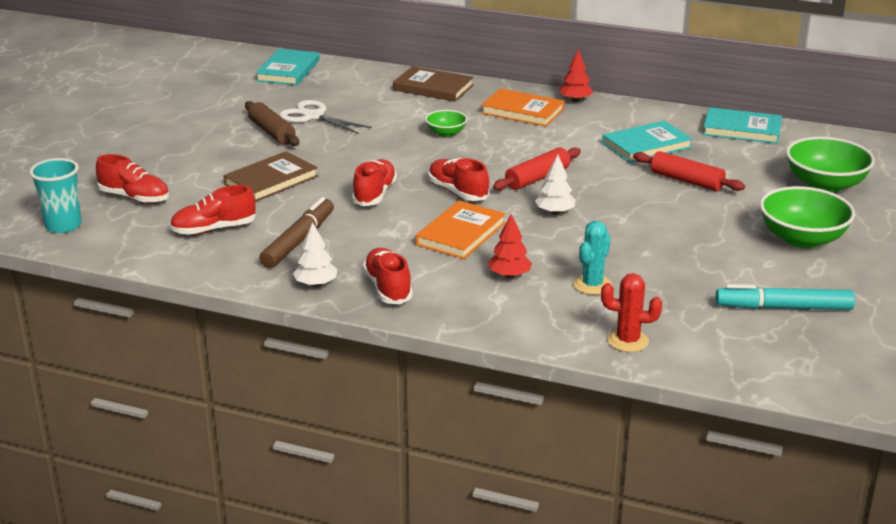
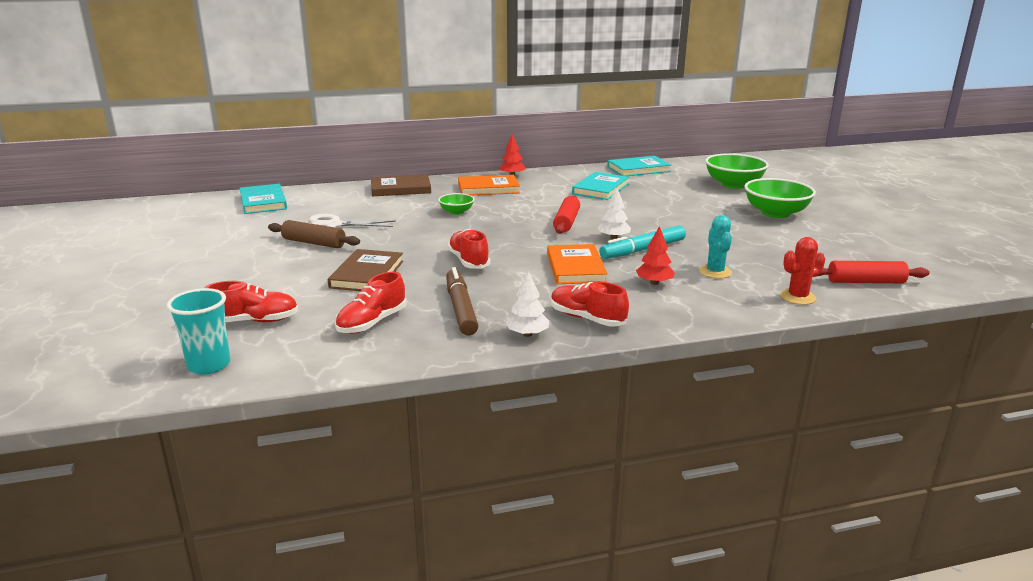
camera: 35 degrees left, 5 degrees down
(458, 192) = (527, 243): red shoe -> none
(686, 181) = (658, 201): red rolling pin -> red rolling pin (865, 282)
(783, 308) = (837, 250): turquoise marker -> turquoise marker (642, 250)

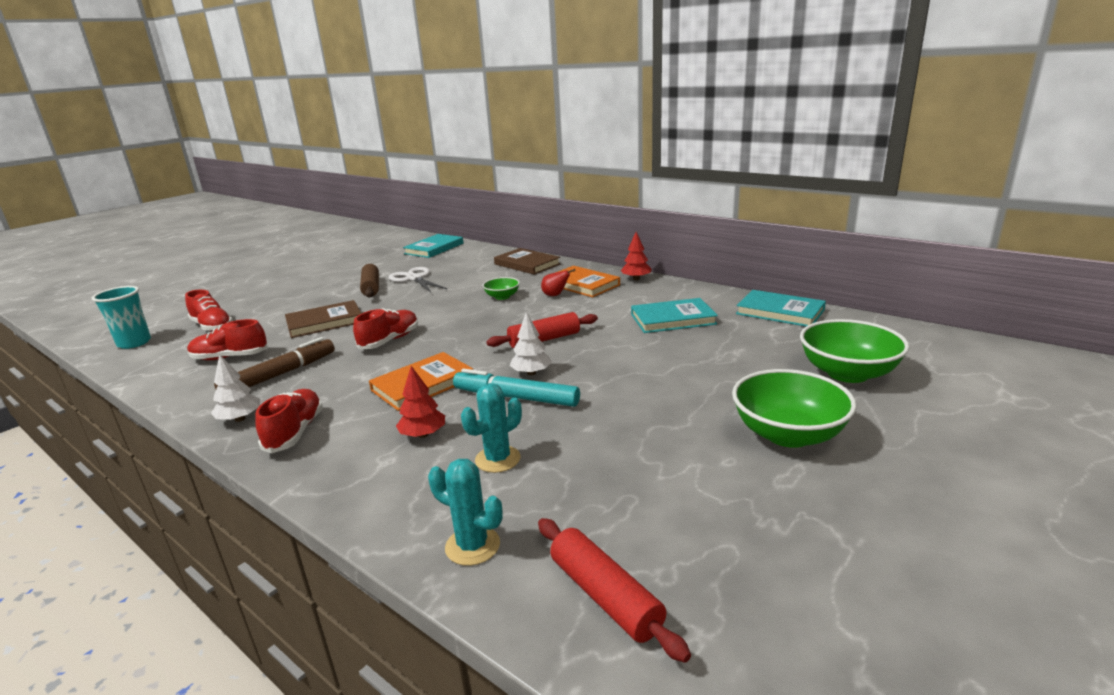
camera: 55 degrees right, 0 degrees up
(491, 199) = (555, 295): none -> red pear
(797, 297) = (472, 546): red cactus -> turquoise cactus

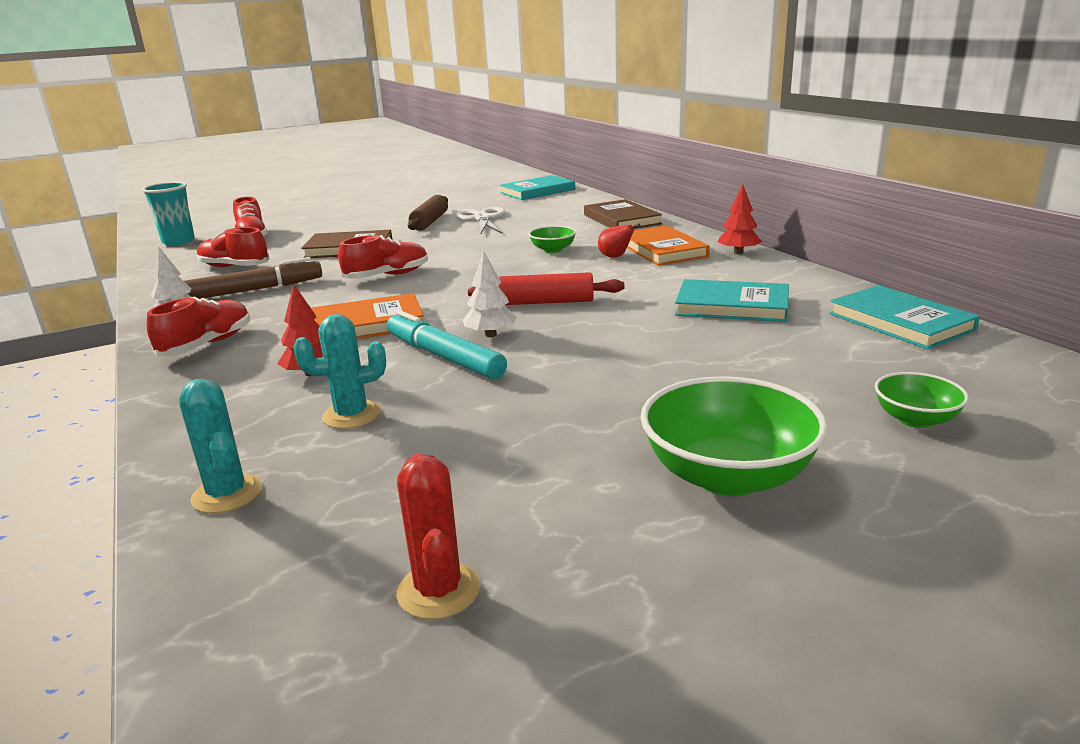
camera: 25 degrees right, 0 degrees up
(605, 596) = (288, 590): red rolling pin -> none
(703, 560) = (438, 590): none -> red cactus
(847, 373) = (915, 419): green bowl -> green bowl, size x0.53

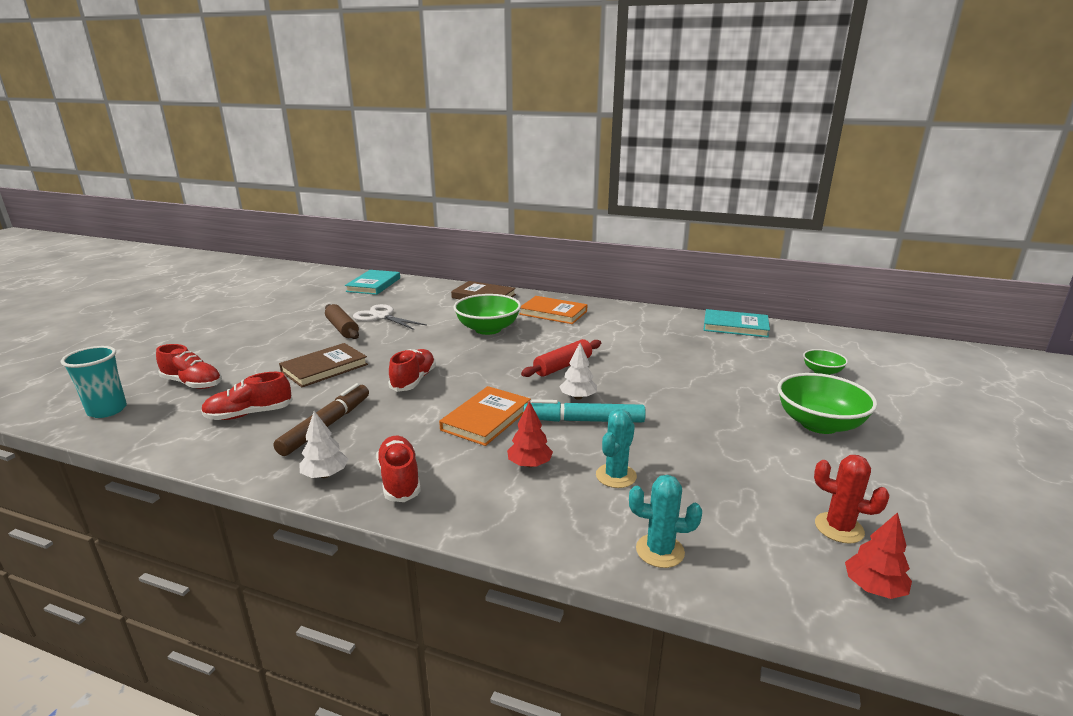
camera: 45 degrees left, 0 degrees up
(553, 250) = (488, 329): green bowl -> green bowl, size x1.88
(615, 257) = (537, 324): red pear -> none
(732, 306) = (657, 339): turquoise book -> none
(738, 252) = (596, 305): red tree -> red tree (873, 588)

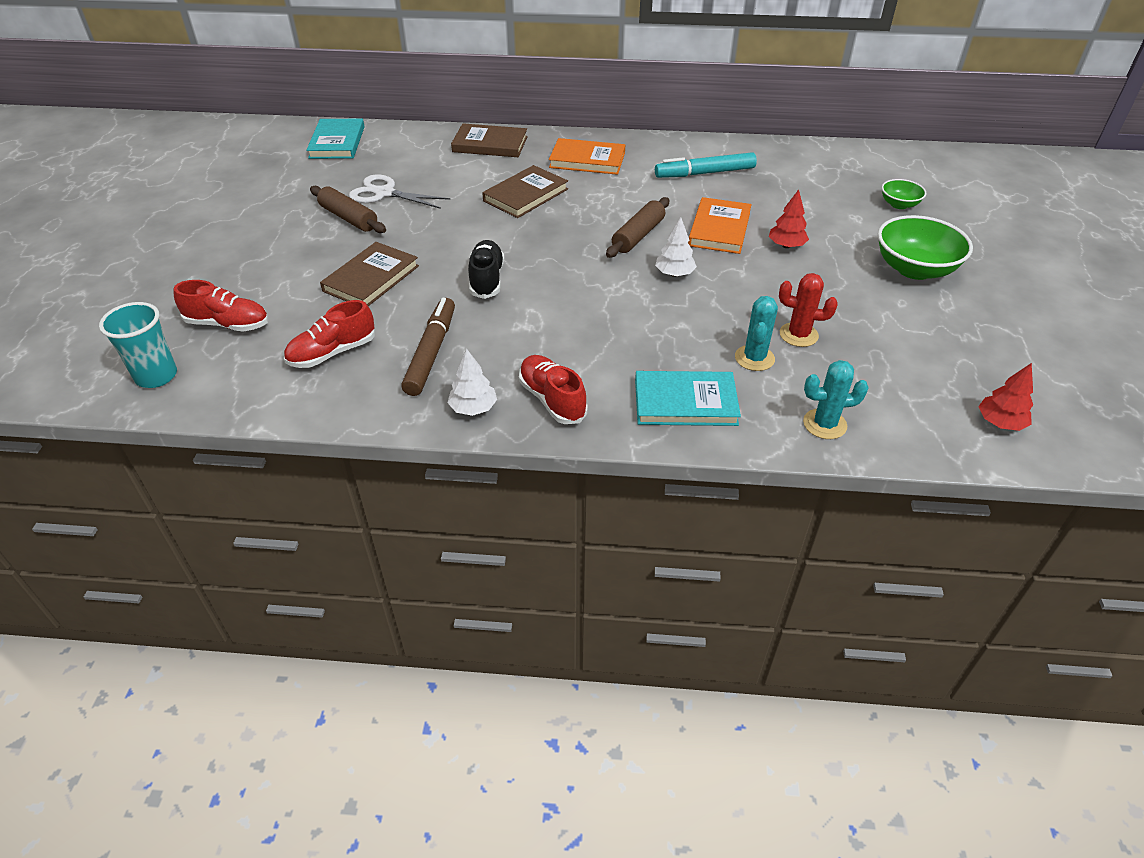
camera: 15 degrees left, 20 degrees up
(414, 380) = (486, 280): red shoe -> black shoe
(486, 419) = (595, 315): orange book -> orange book (719, 229)
(488, 329) = (526, 195): green bowl -> brown book
(529, 464) = (668, 360): red tree -> red tree (786, 246)
(562, 366) = (638, 236): red rolling pin -> brown rolling pin
(584, 420) = (694, 301): turquoise marker -> turquoise marker (704, 173)
(735, 326) = (794, 154): turquoise book -> turquoise book (685, 402)
(839, 528) = (960, 375): red cactus -> red cactus (798, 335)

